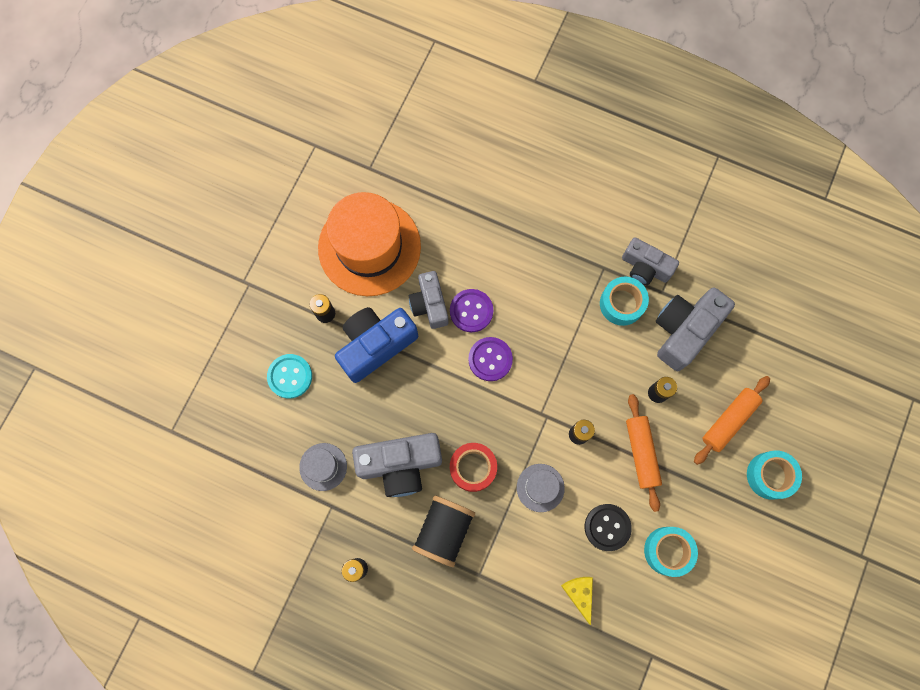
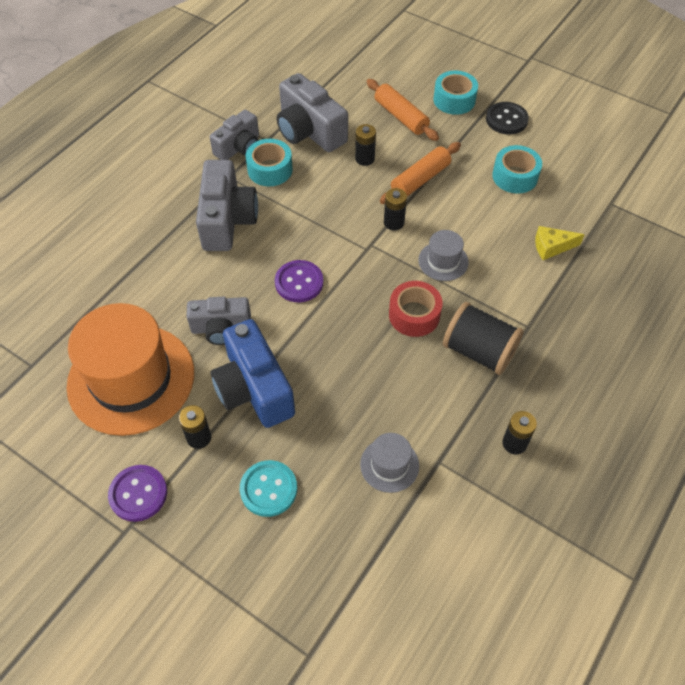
camera: 80 degrees left, 20 degrees down
(400, 464) = (400, 382): grey camera -> grey camera (227, 220)
(471, 311) = (240, 291): purple button -> purple button (138, 494)
(607, 527) = (488, 216): black button -> black button (506, 119)
(641, 453) = (420, 179): orange rolling pin -> orange rolling pin turned 45 degrees counterclockwise

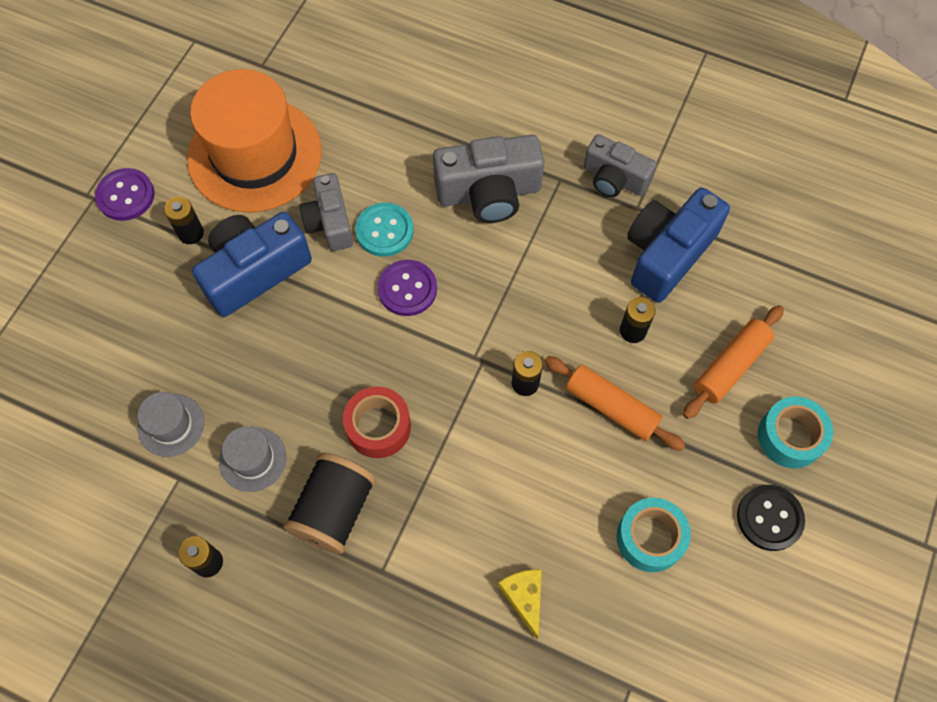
camera: 80 degrees right, 10 degrees up
(268, 489) = (136, 310): turquoise button -> turquoise button (384, 231)
(270, 169) = (584, 221): turquoise tape -> none
(309, 131) = (667, 254): grey camera -> blue camera
(443, 261) = (471, 452): grey hat -> grey hat (253, 459)

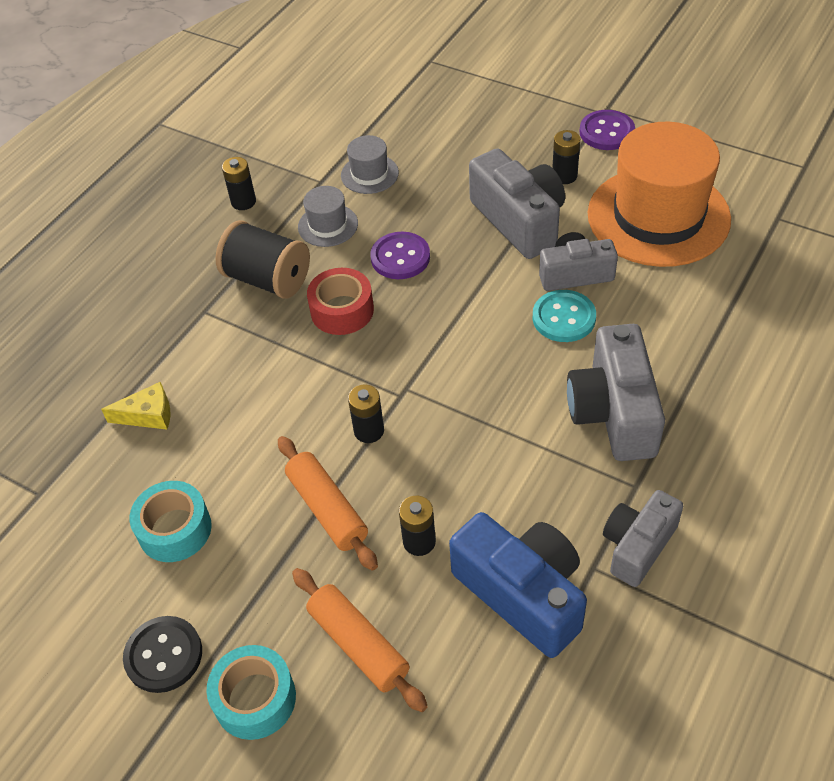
camera: 100 degrees right, 15 degrees down
(254, 271) = (519, 220): blue camera -> grey camera
(407, 289) = (491, 335): purple button -> purple button (400, 257)
(611, 407) = (327, 509): orange rolling pin -> orange rolling pin turned 75 degrees counterclockwise

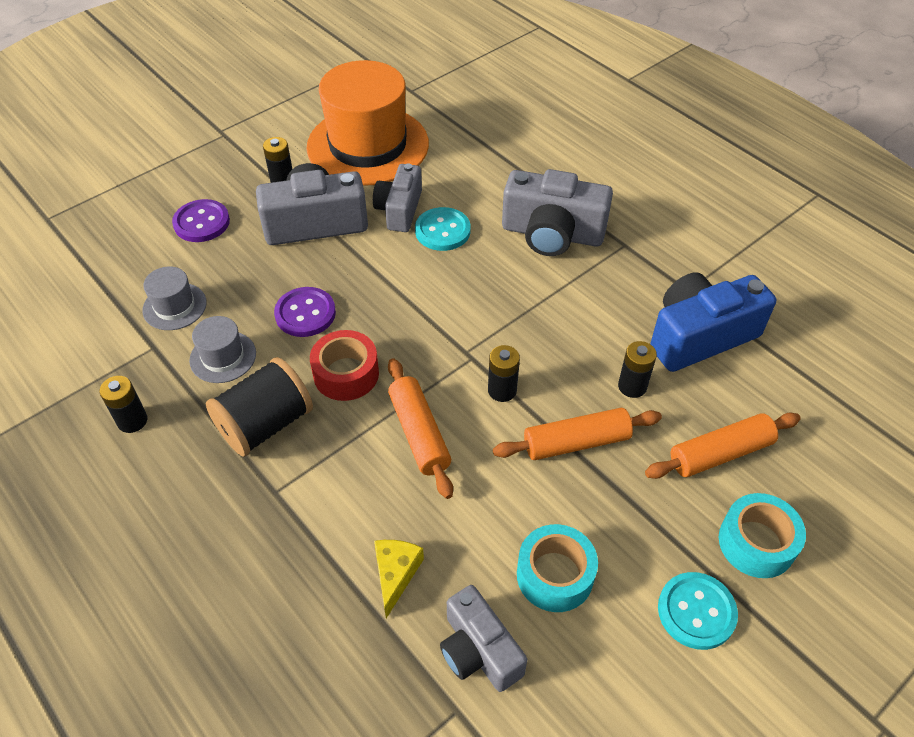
camera: 75 degrees left, 0 degrees up
(163, 655) = (696, 611): black button -> turquoise button
(295, 384) = (419, 433): none -> orange rolling pin
(606, 132) = (249, 140): purple button -> purple button (201, 222)
(637, 546) = (677, 261): grey camera -> grey camera (478, 650)

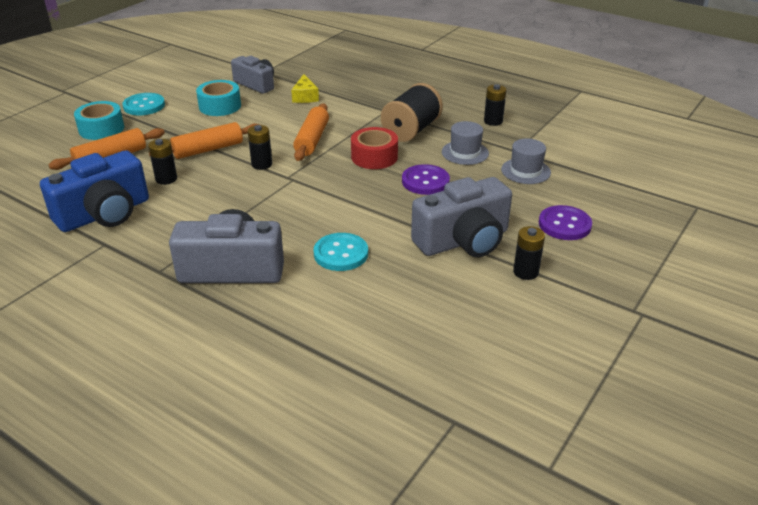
camera: 165 degrees right, 15 degrees down
(368, 145) = (463, 326): orange hat -> none
(399, 210) = (391, 265): grey camera -> none
(419, 433) = (312, 140): orange rolling pin -> orange rolling pin turned 45 degrees clockwise

